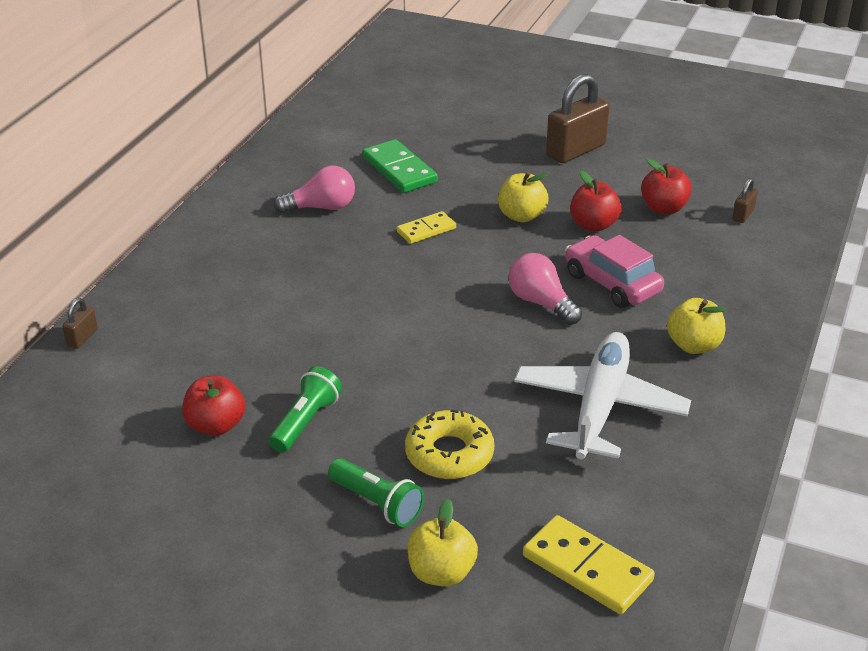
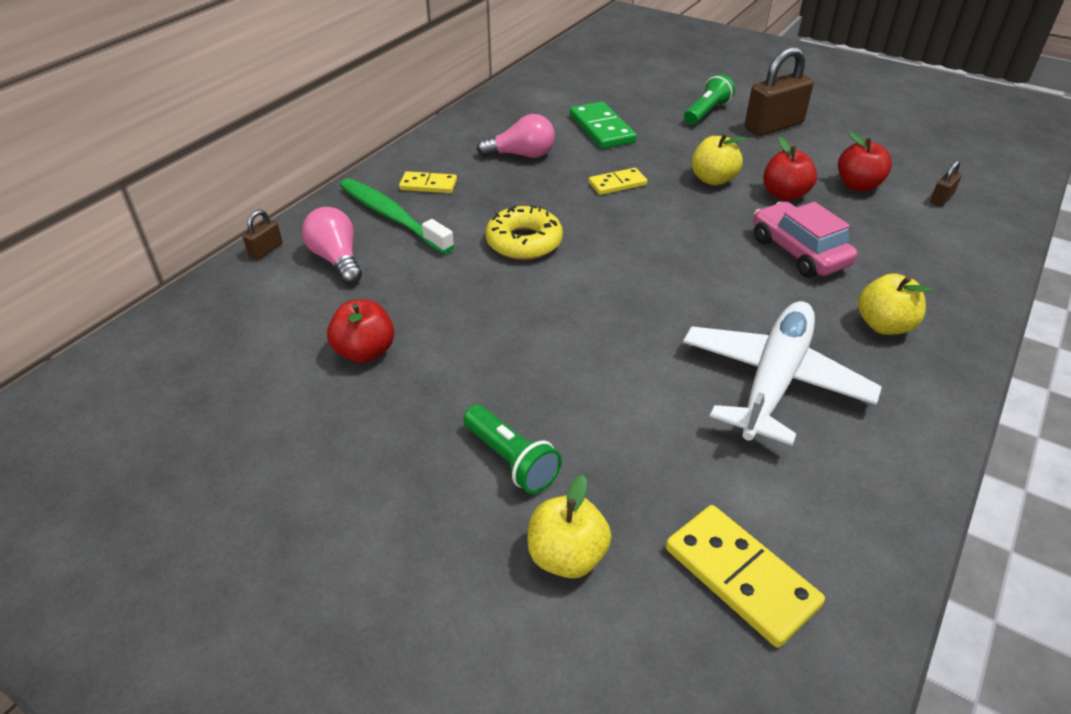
camera: 10 degrees right, 5 degrees up
(203, 288) = (392, 216): none -> green toothbrush
(231, 250) = (428, 185): none -> yellow domino
(305, 422) = (456, 359): green flashlight -> green flashlight (706, 112)
(449, 454) = (600, 413): yellow donut -> yellow donut (524, 242)
(541, 303) = (722, 264): pink light bulb -> pink light bulb (337, 259)

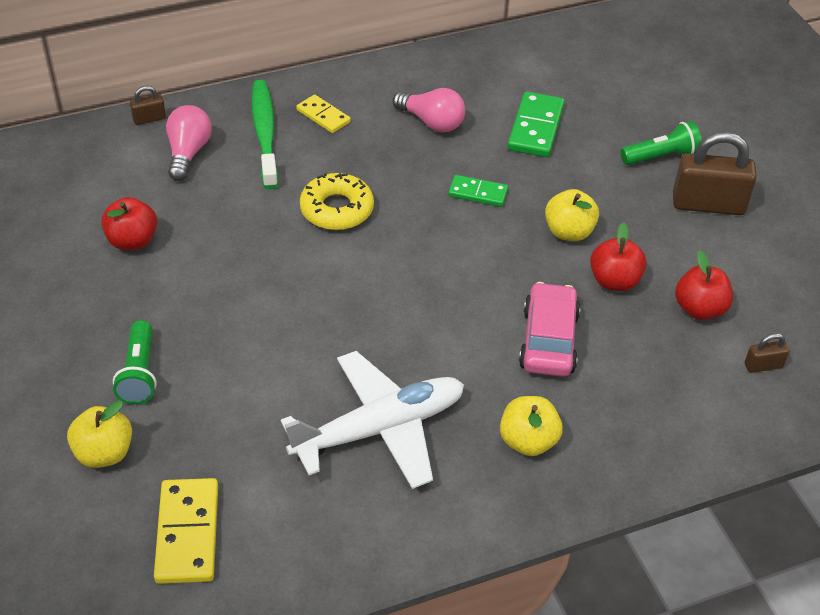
camera: 35 degrees right, 5 degrees up
(617, 184) = (478, 193): yellow domino -> green domino

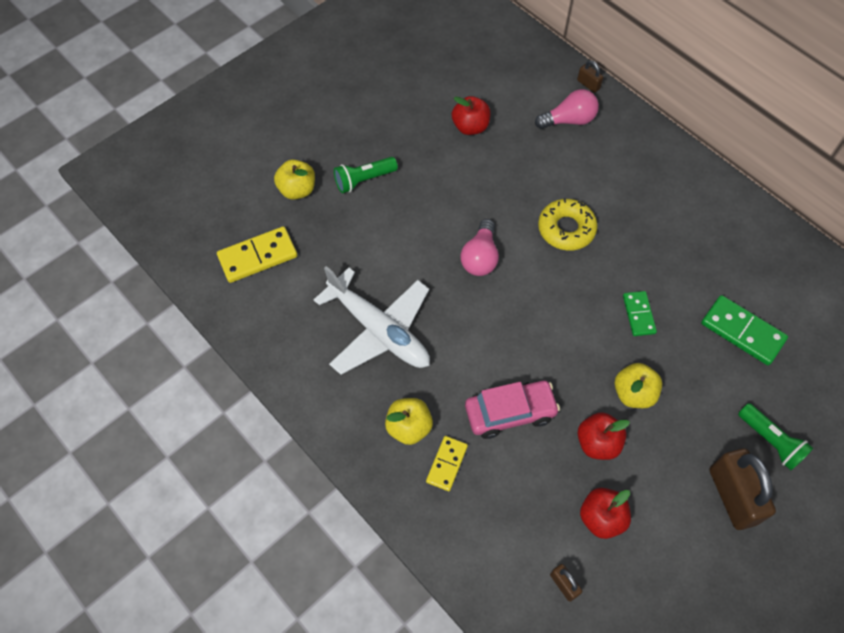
camera: 70 degrees right, 15 degrees up
(265, 133) = (616, 155): green toothbrush -> none
(323, 116) = (659, 183): yellow domino -> yellow domino (447, 464)
(432, 122) = (699, 255): pink light bulb -> pink light bulb (480, 257)
(535, 128) = (742, 331): green domino -> green domino turned 45 degrees clockwise

